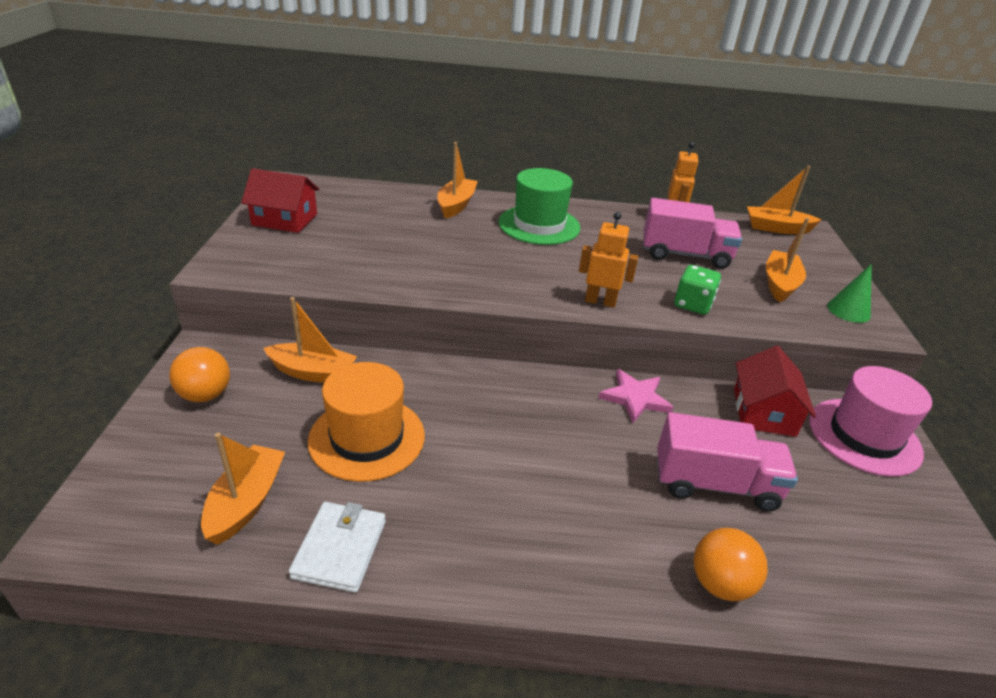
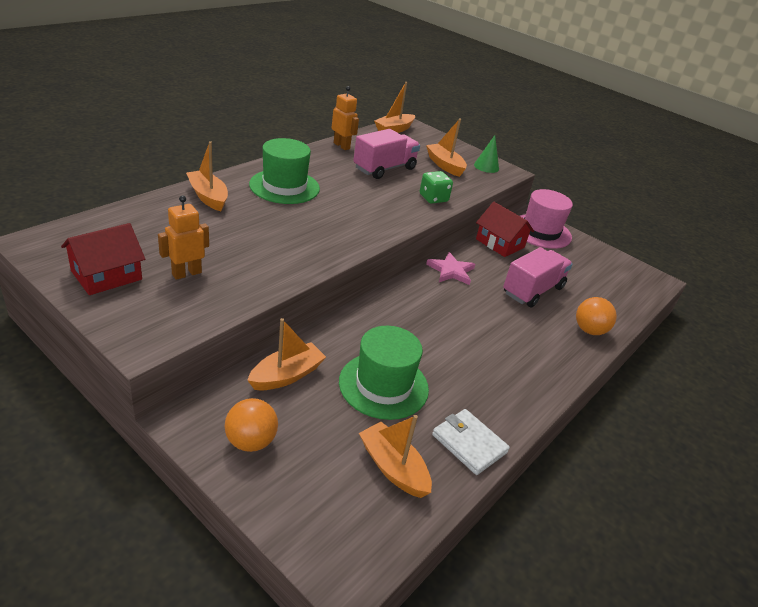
camera: 55 degrees left, 0 degrees up
(367, 438) = (383, 385): orange hat -> green hat
(600, 301) = (397, 221): orange robot -> orange robot (186, 273)

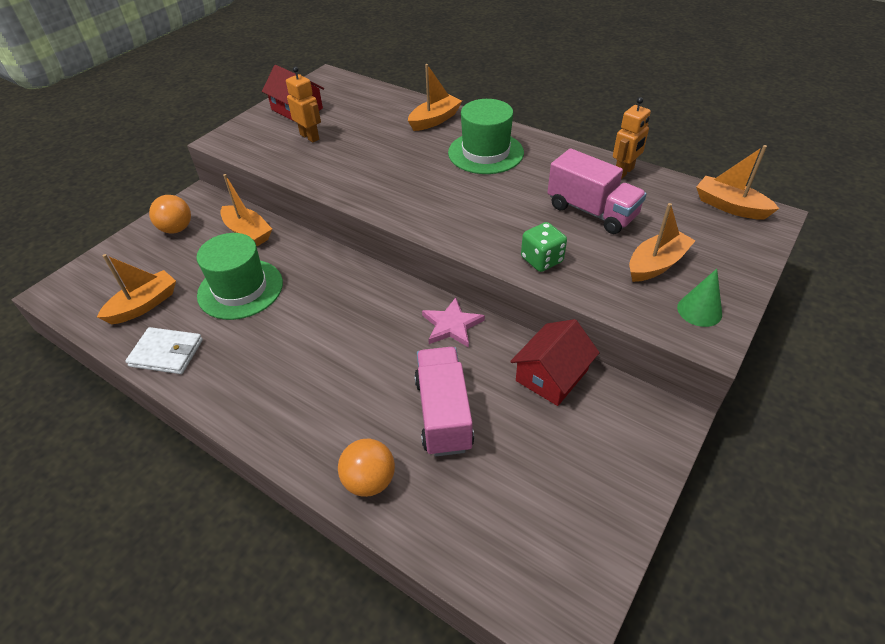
camera: 90 degrees right, 10 degrees up
(469, 444) = (166, 353): white wallet -> white wallet turned 60 degrees clockwise
(533, 290) = (443, 413): pink truck -> pink truck turned 135 degrees counterclockwise
(540, 231) = (625, 431): pink hat -> none

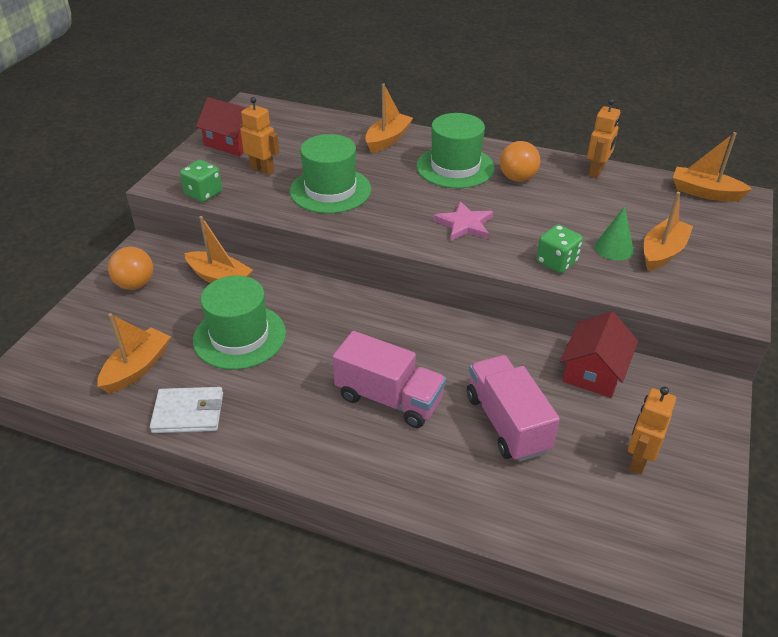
camera: 15 degrees left, 5 degrees down
(249, 153) = (203, 194): none -> green dice
(360, 163) = (330, 190): none -> green hat
(369, 480) = (462, 497): orange ball -> orange ball (517, 178)
(452, 325) = (478, 340): pink star -> pink star (464, 224)
(558, 477) = (638, 460): none -> orange robot
(591, 211) = (583, 212): pink truck -> pink truck (389, 399)
(699, 310) = (717, 288): green cone -> green cone (614, 248)

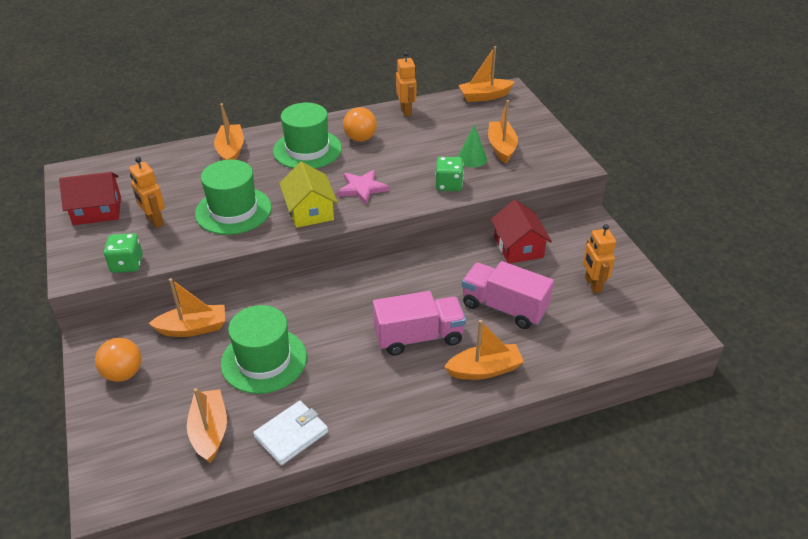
camera: 40 degrees left, 0 degrees up
(262, 169) = (154, 221): orange robot -> orange robot turned 120 degrees counterclockwise
(393, 221) = (309, 211): none -> yellow house
(416, 471) = (484, 370): none -> orange boat

